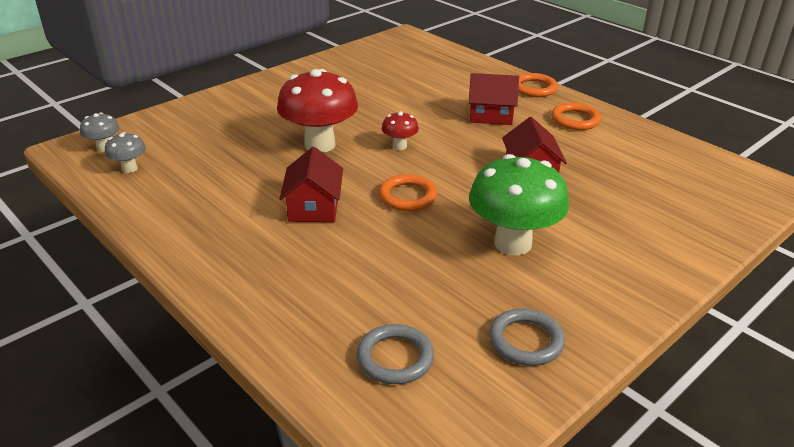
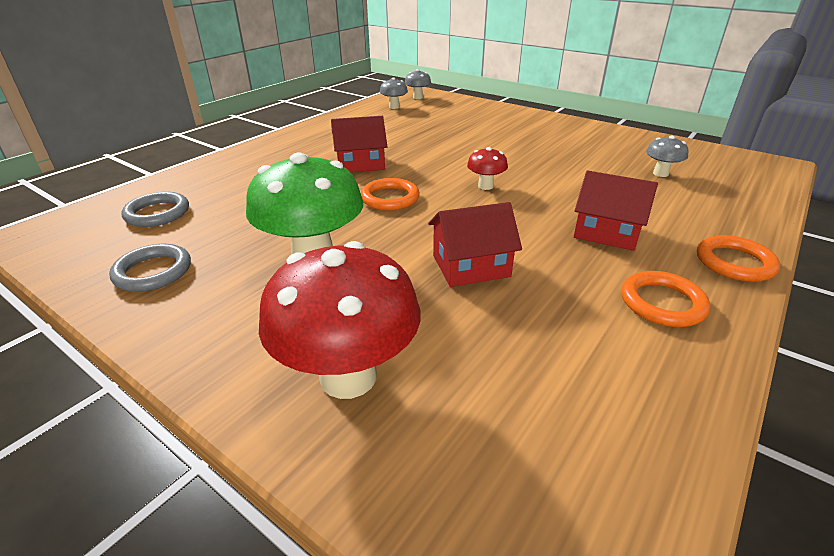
camera: 80 degrees right, 0 degrees up
(320, 145) = (464, 154): red mushroom -> red mushroom (348, 376)
(404, 74) = (660, 173): none -> grey mushroom
(491, 115) = (607, 232): red house -> red house turned 60 degrees counterclockwise

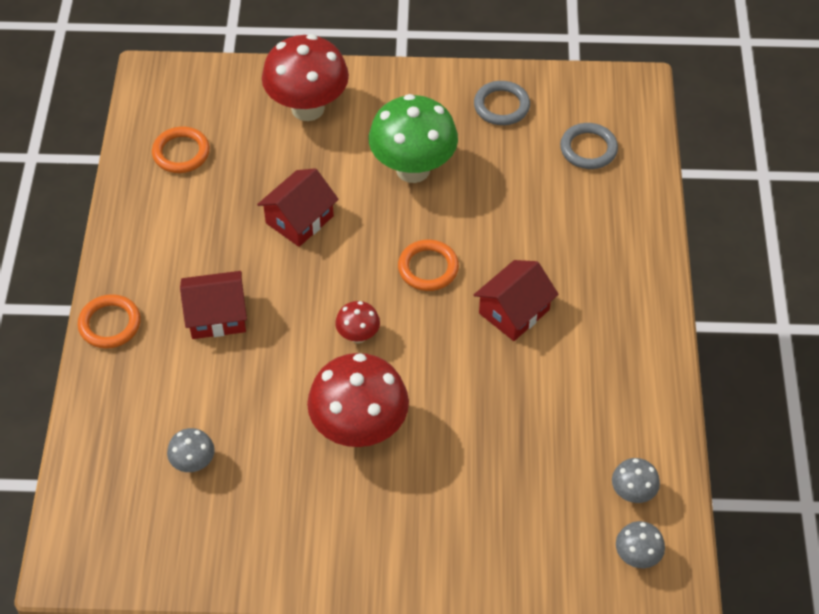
camera: 145 degrees right, 20 degrees up
(524, 155) = (359, 430): none -> red mushroom
(662, 303) = (156, 249): orange ring -> orange ring (181, 153)

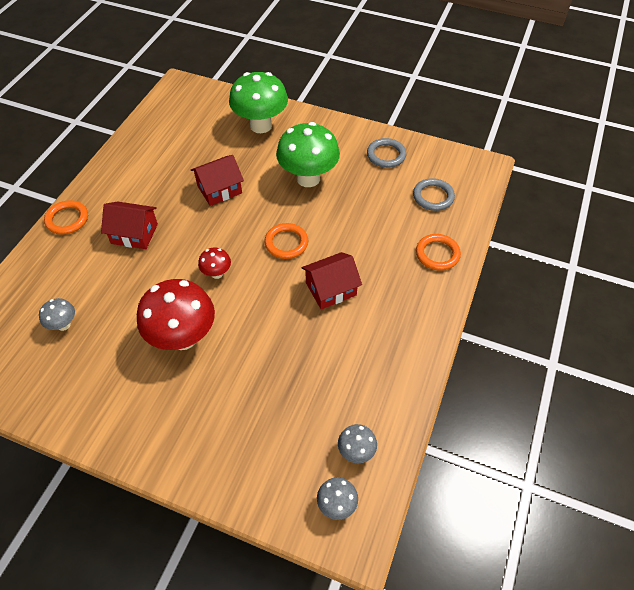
camera: 20 degrees right, 0 degrees up
(181, 153) = (170, 131): orange ring -> orange ring (437, 254)
(307, 108) = (261, 125): red mushroom -> green mushroom

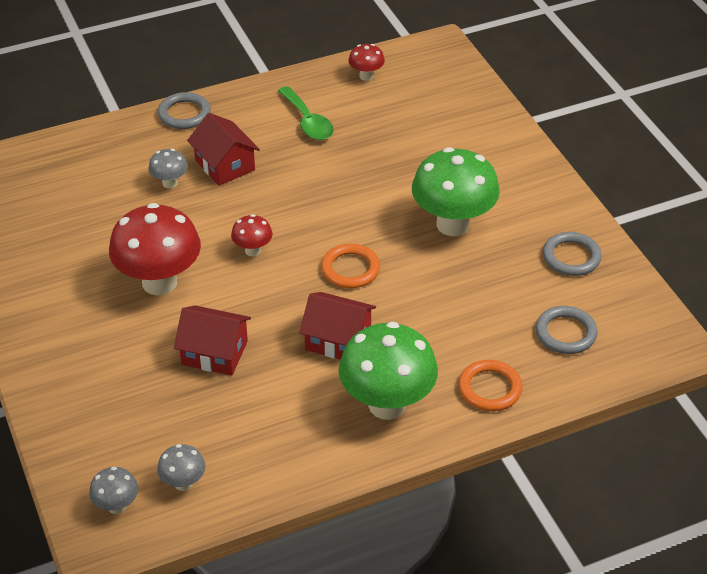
camera: 45 degrees right, 10 degrees down
(63, 325) = (81, 202): grey mushroom -> grey mushroom (170, 183)
(67, 219) = (184, 114): orange ring -> grey ring
(154, 174) = (308, 121): none -> green spoon
(157, 126) = (366, 76): none -> red mushroom
(219, 189) = (350, 176): red house -> red house (214, 353)
(261, 125) = (473, 140): green mushroom -> green mushroom (387, 404)

